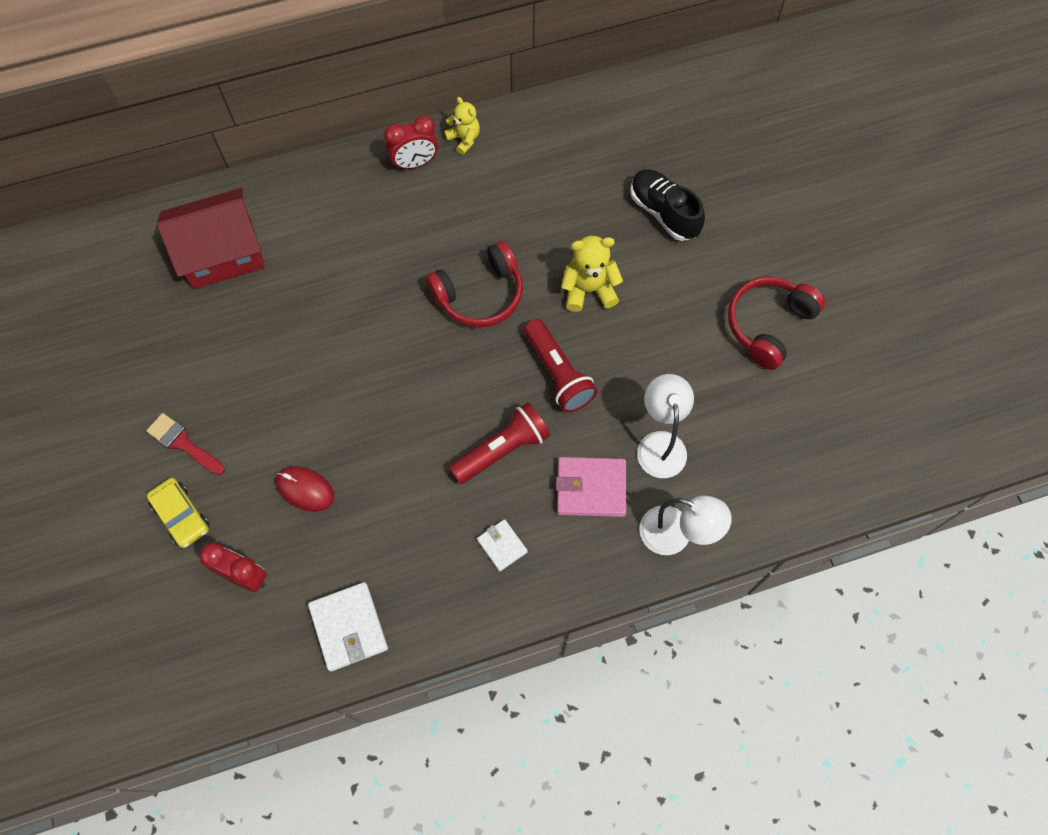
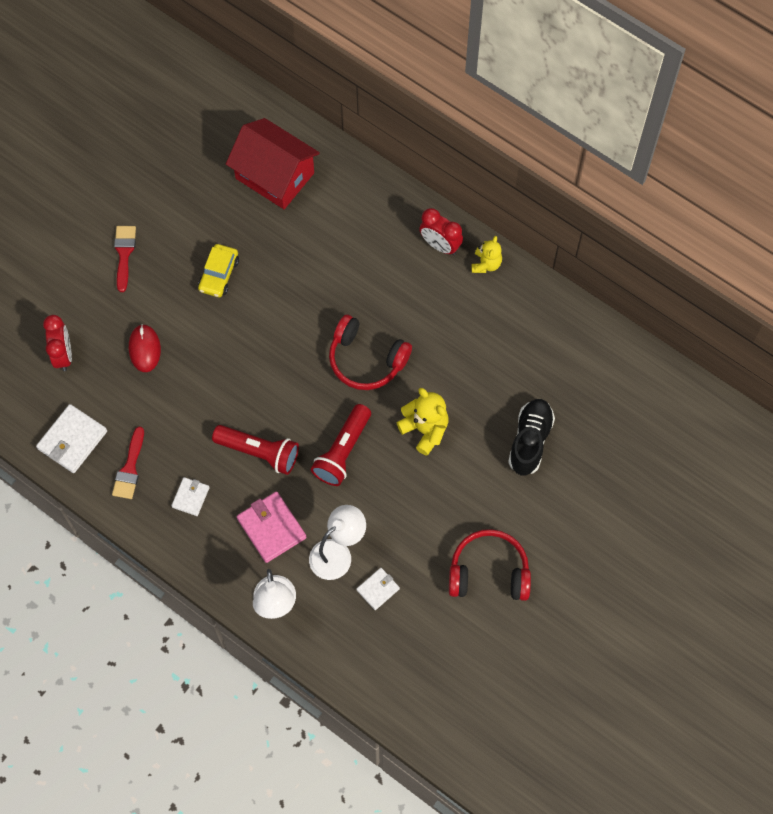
camera: 55 degrees right, 0 degrees up
(181, 516) = (76, 289): yellow car -> yellow car (219, 274)
(425, 587) = (130, 468): none -> red brush
(721, 430) = (378, 589): none -> white wallet

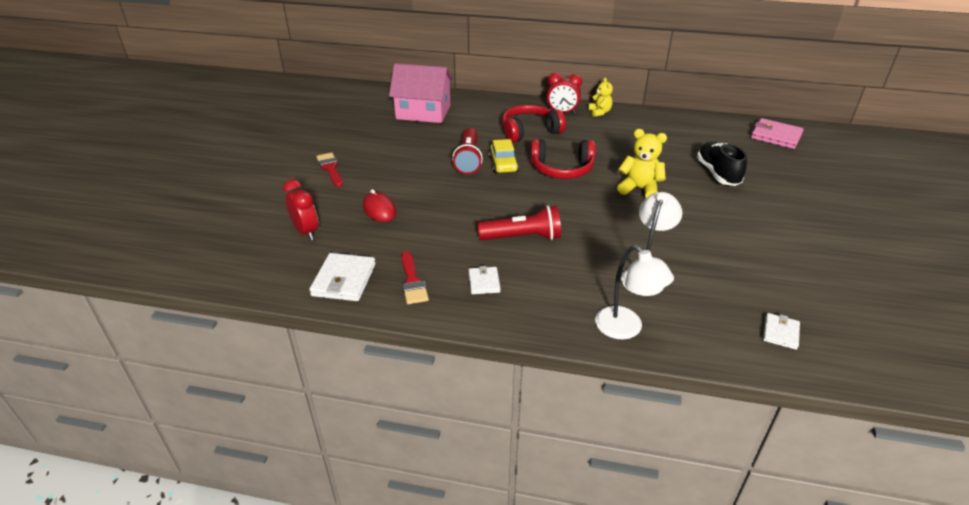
camera: 25 degrees left, 30 degrees down
(219, 274) = (415, 160): yellow car -> yellow car (503, 164)
(271, 528) = (573, 278): pink wallet -> pink wallet (776, 136)
(275, 175) = (423, 112): red house -> pink house
(343, 451) = (590, 217): red flashlight -> red flashlight (468, 160)
(378, 589) = (702, 287): white wallet -> white wallet (780, 333)
(489, 572) = (774, 247): red headphones -> red headphones (529, 131)

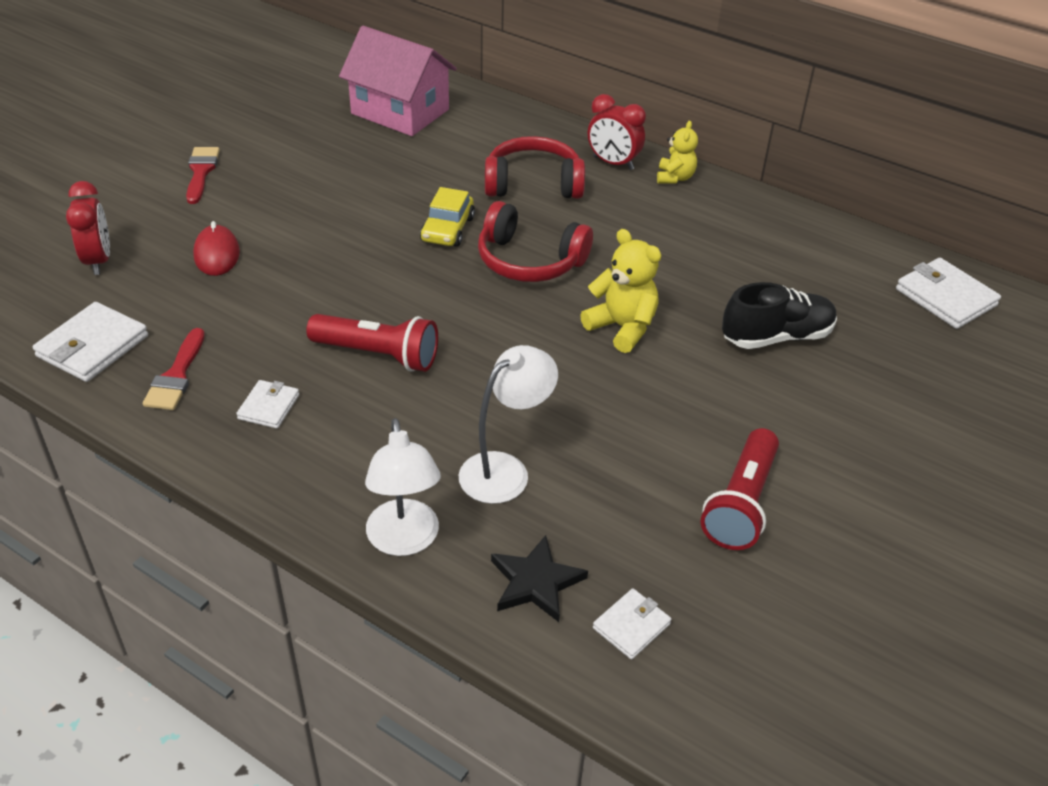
camera: 20 degrees right, 5 degrees up
(468, 160) = (402, 208): red flashlight -> red flashlight (741, 504)
(713, 327) = (535, 582): none -> black star
(717, 173) = (776, 337): black shoe -> black shoe turned 60 degrees clockwise
(776, 136) = (945, 297): pink wallet -> white wallet

